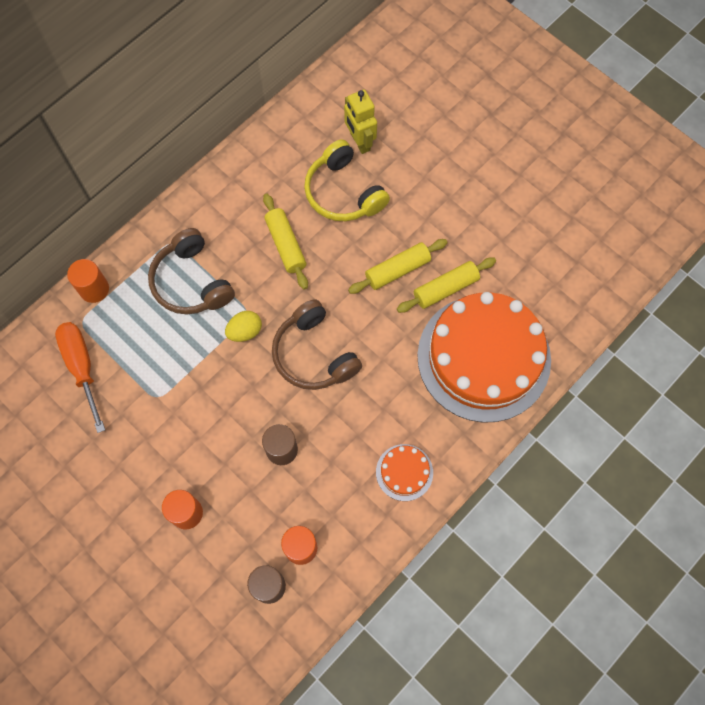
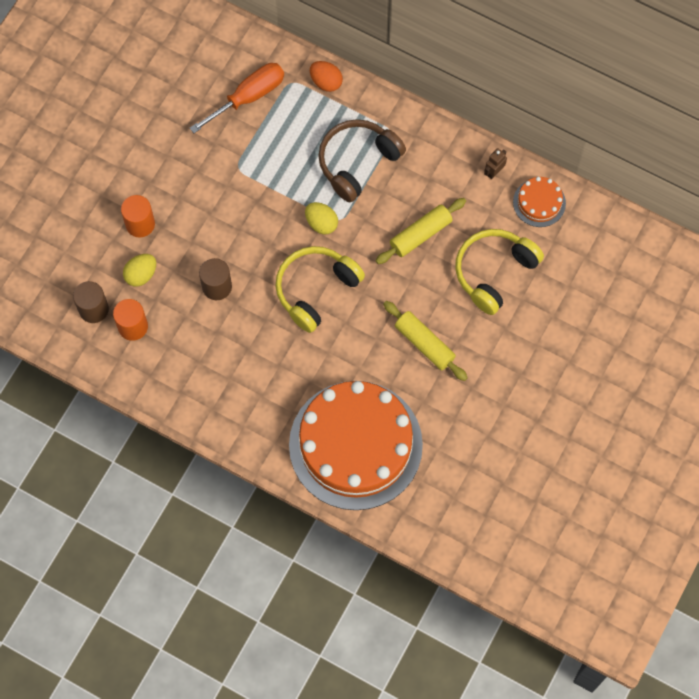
camera: 75 degrees right, 0 degrees up
(94, 289) = (326, 82): orange cylinder -> orange egg
(243, 166) = (494, 172): none -> brown robot
(245, 525) = (141, 275): none -> yellow egg
(314, 354) = (316, 290): brown headphones -> yellow headphones
(359, 142) = (557, 273): yellow robot -> none
(404, 472) = (223, 398): orange cake -> orange cake (539, 202)
(445, 288) = (418, 393): yellow rolling pin -> none

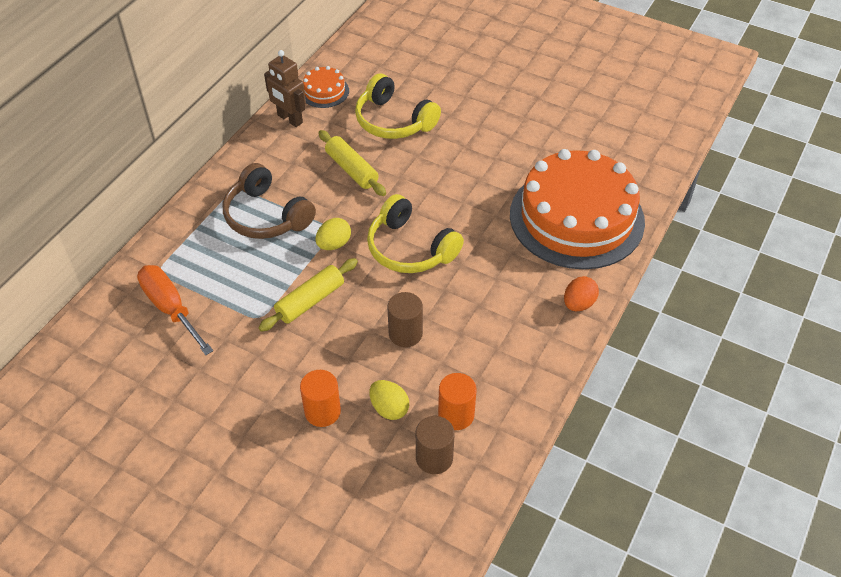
camera: 90 degrees left, 20 degrees down
(326, 82) = (166, 241): orange egg -> orange egg (578, 304)
(424, 344) = (467, 168): yellow rolling pin -> yellow rolling pin (310, 301)
(494, 172) = (289, 119): brown robot -> brown robot, size x1.77

